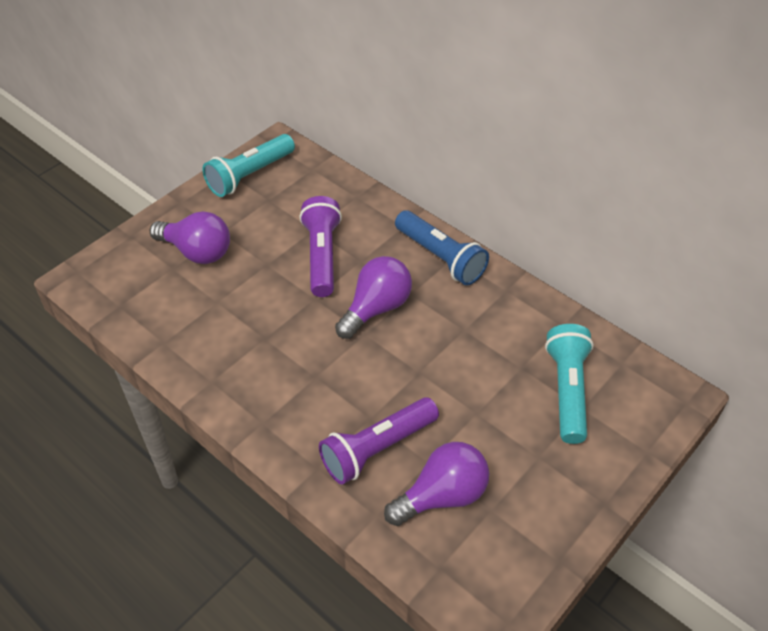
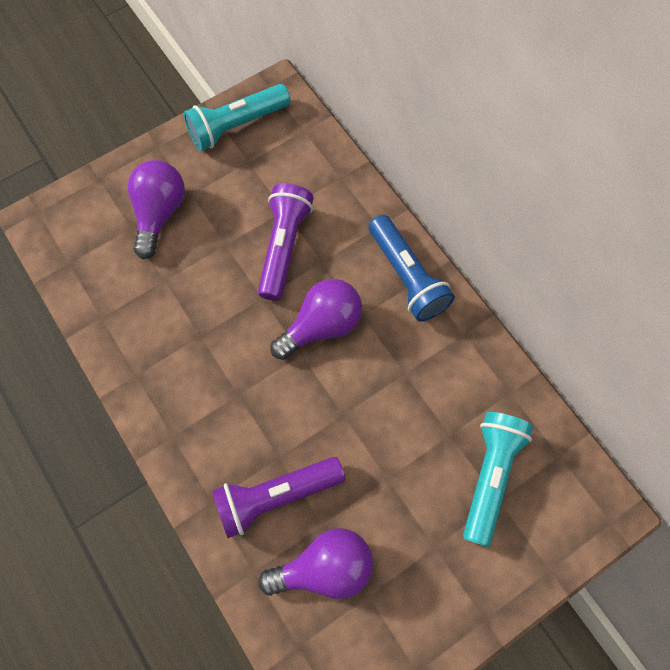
camera: 15 degrees right, 20 degrees up
(197, 252) = (160, 213): purple light bulb -> purple light bulb turned 120 degrees counterclockwise

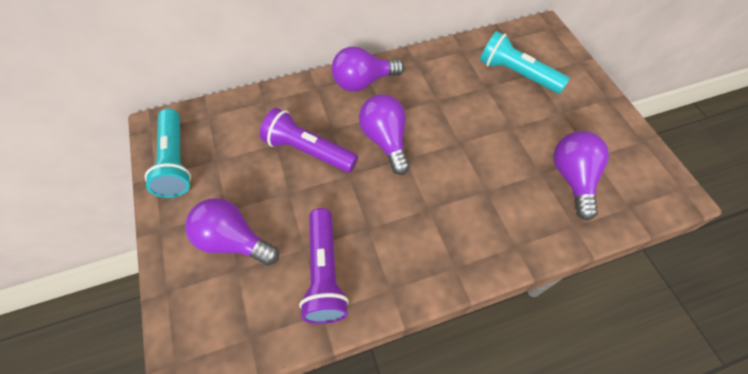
camera: 75 degrees left, 10 degrees down
(276, 495) = (516, 199): purple flashlight -> purple flashlight (324, 273)
(407, 277) = (363, 82): blue flashlight -> purple light bulb

